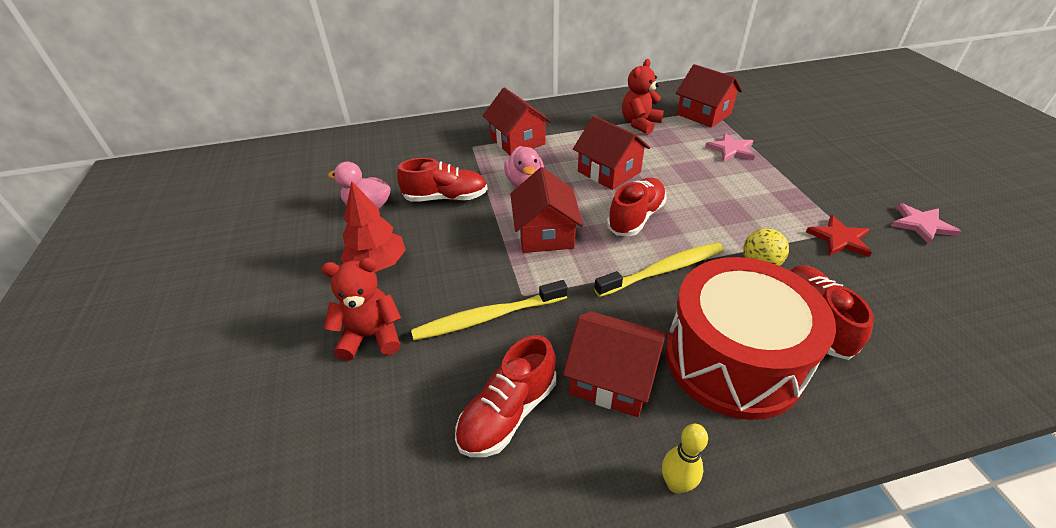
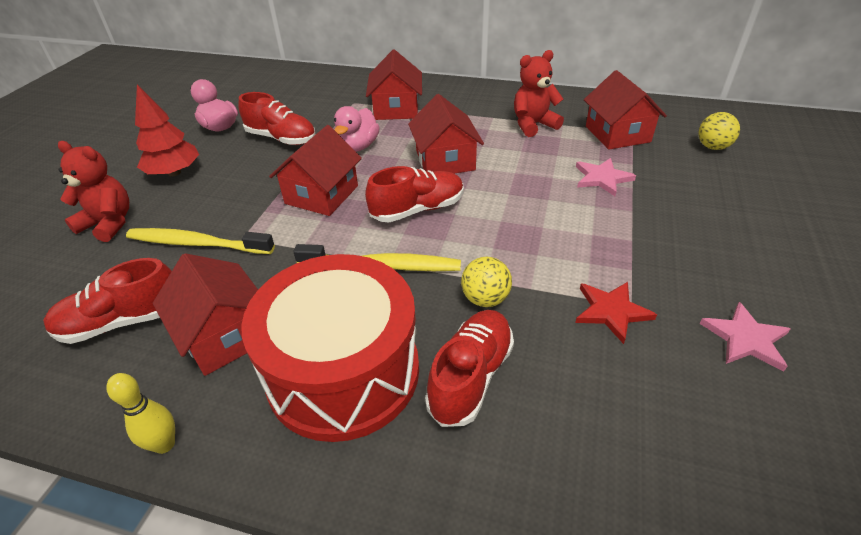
camera: 30 degrees right, 0 degrees up
(770, 106) = (712, 147): none -> yellow ball

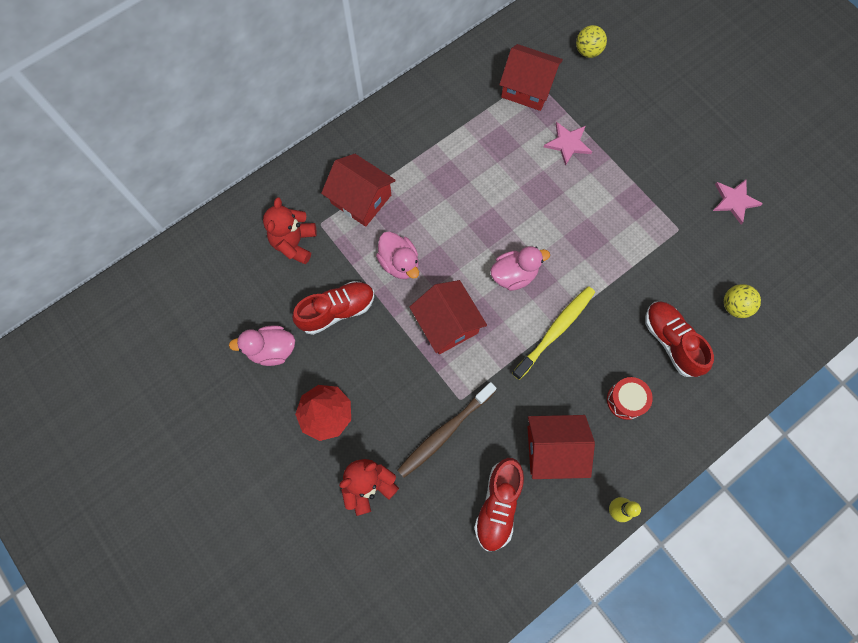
camera: 55 degrees left, 30 degrees up
(198, 244) = (445, 432): yellow toothbrush -> brown toothbrush
(343, 371) = (625, 400): red drum -> red drum, size x0.40
(417, 209) = (514, 275): red shoe -> pink duck
(445, 160) = (469, 218): red house -> none
(485, 299) = (624, 295): yellow ball -> yellow ball (734, 306)
(533, 125) = (470, 127): red teddy bear -> red teddy bear (294, 243)
(611, 311) = (677, 242): red star -> none

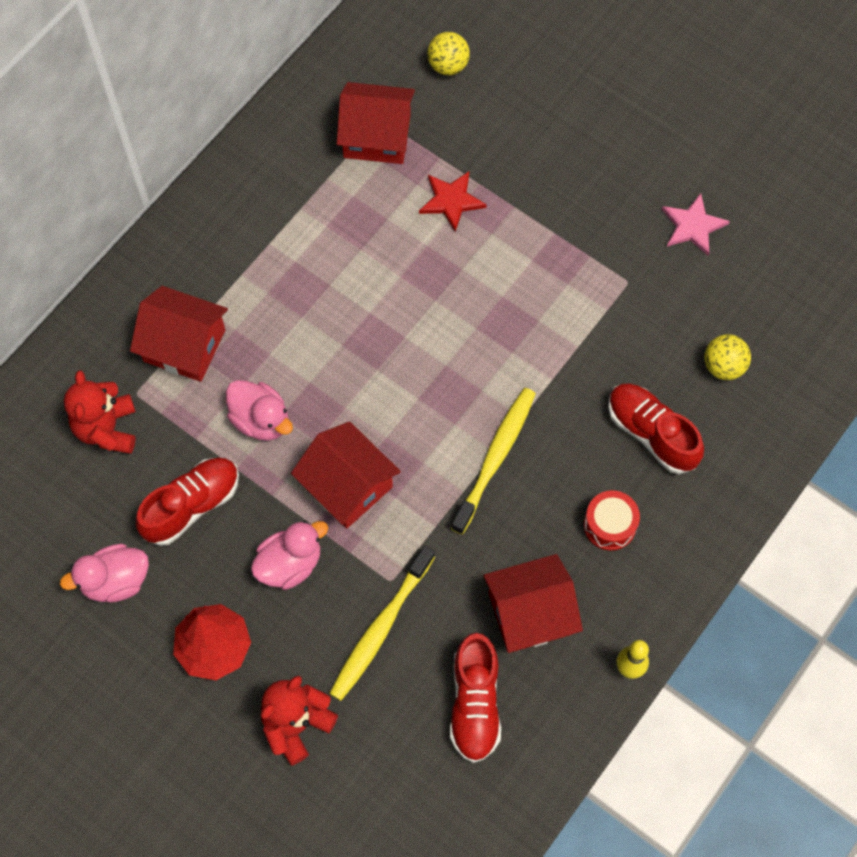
camera: 15 degrees left, 5 degrees down
(445, 432) = (381, 628): brown toothbrush -> yellow toothbrush
(514, 275) = (421, 397): pink duck -> pink duck (290, 564)
(568, 143) = (451, 201): pink star -> red star

